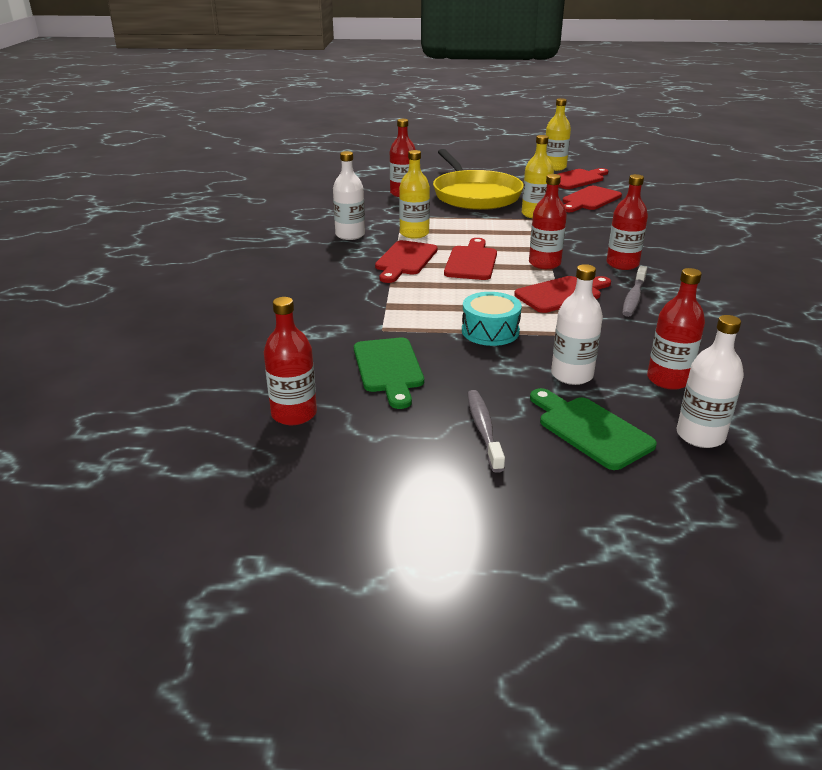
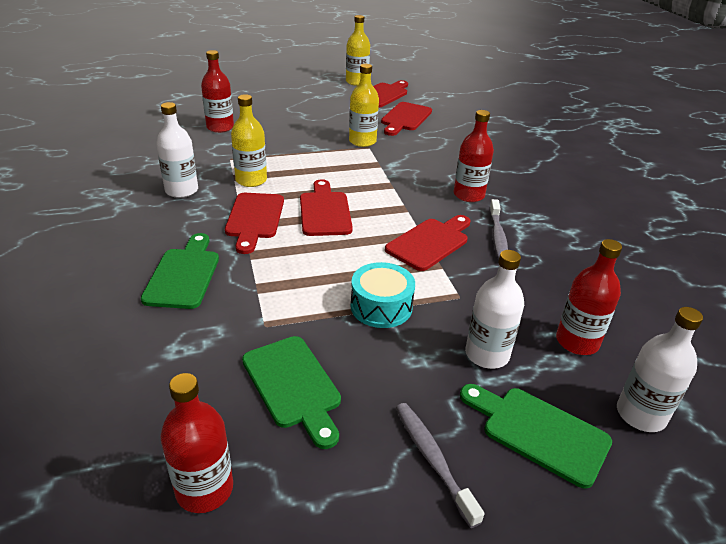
camera: 20 degrees left, 5 degrees up
(329, 290) = (184, 274): none -> green cutting board
(475, 195) = (295, 123): yellow pan -> none
(544, 263) = (397, 204): red bottle -> none

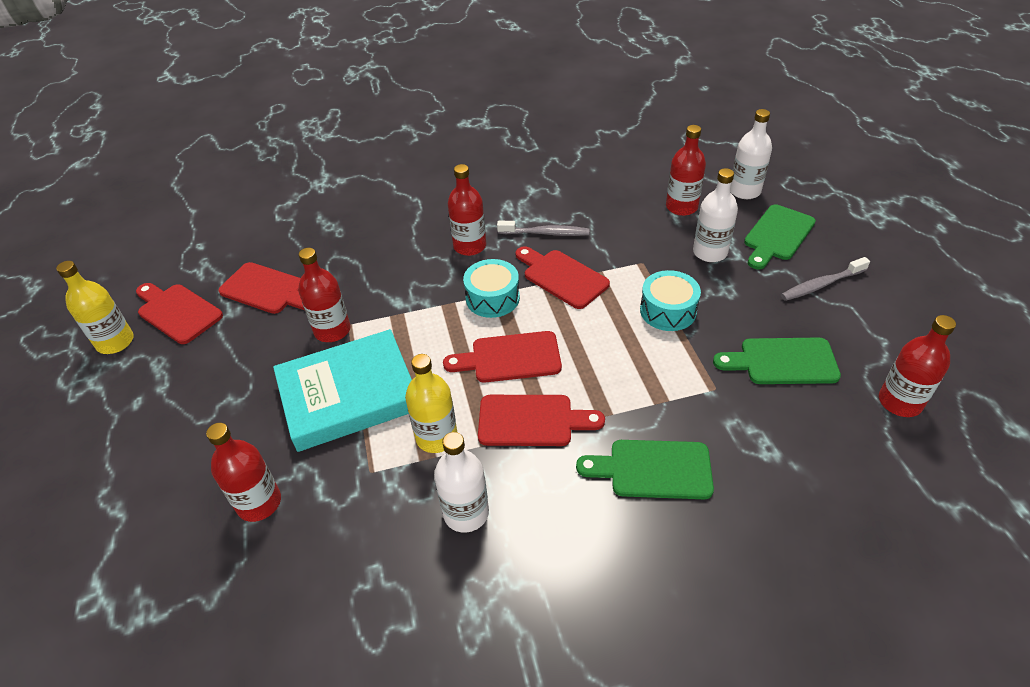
camera: 85 degrees left, 10 degrees up
(293, 386) = (782, 361): green cutting board -> green cutting board turned 150 degrees counterclockwise
(298, 149) = (348, 395): none -> turquoise book
(362, 141) = (332, 330): yellow bottle -> red bottle
(398, 205) = (492, 298): none -> turquoise drum

